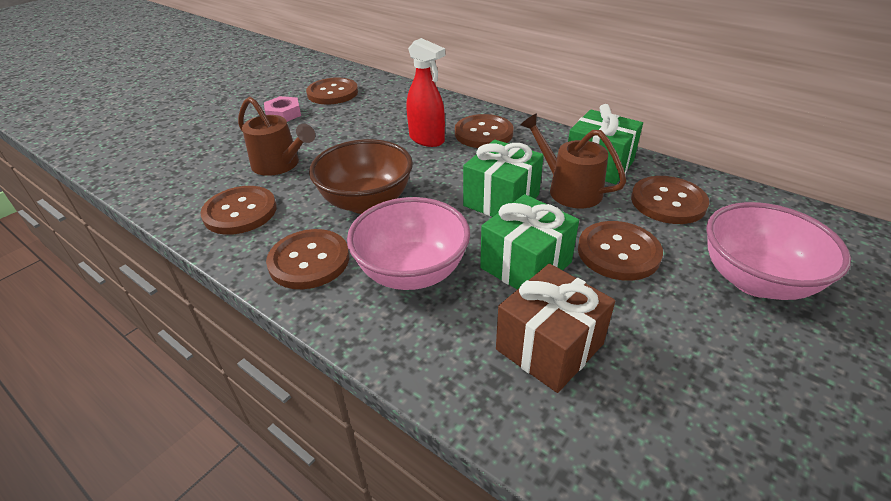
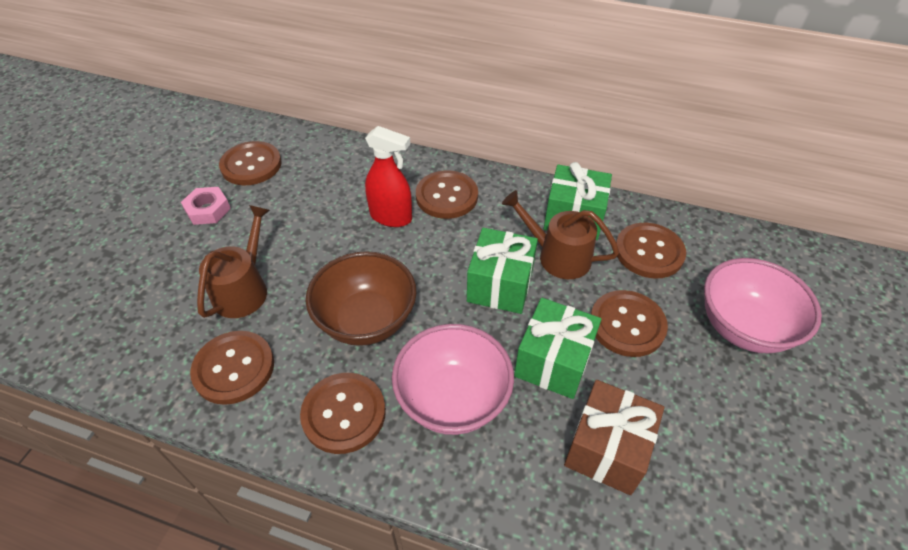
camera: 20 degrees left, 10 degrees up
(279, 165) = (244, 289): brown watering can -> brown watering can turned 90 degrees counterclockwise

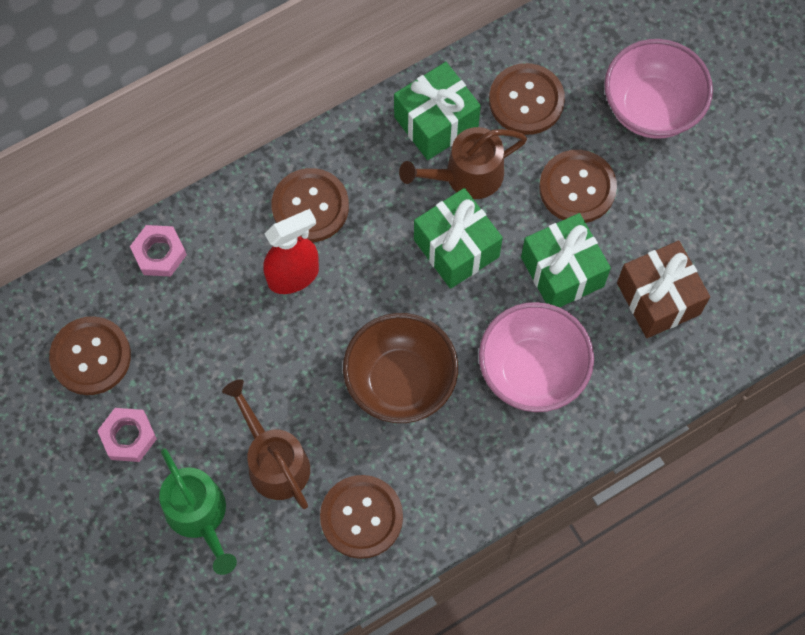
camera: 50 degrees left, 20 degrees up
(172, 275) = (199, 515): none -> green watering can
(344, 413) = (478, 459): brown button -> none
(346, 154) = (159, 253): none -> pink nut

